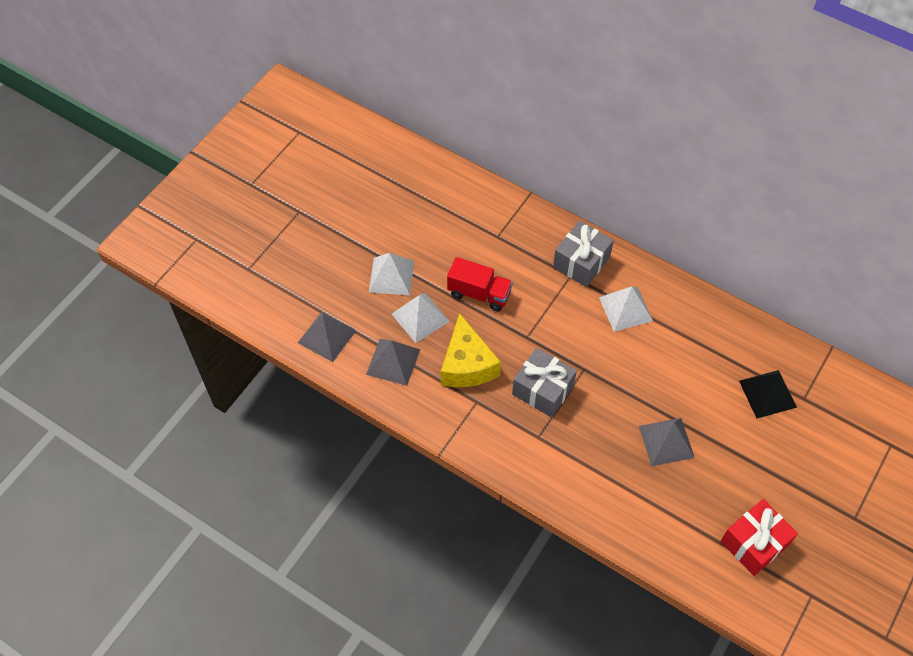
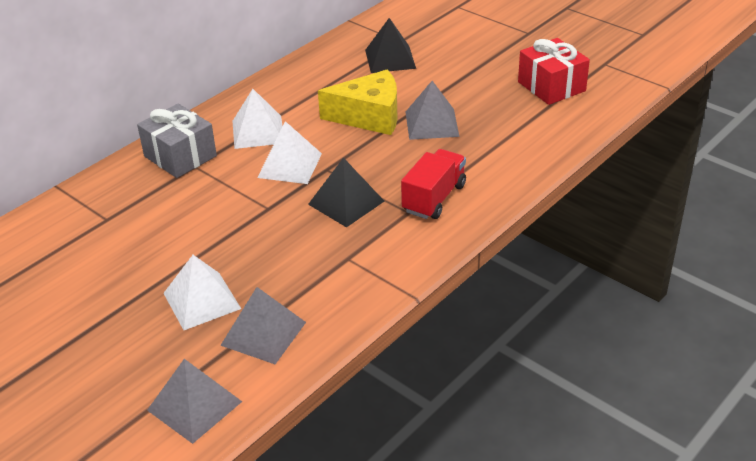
camera: 80 degrees left, 20 degrees down
(391, 276) = (120, 326): white pyramid -> white pyramid (290, 165)
(467, 364) = (291, 262): yellow cheese -> yellow cheese (369, 116)
(479, 293) = (187, 242): red truck -> red truck (434, 198)
(543, 390) = (346, 202): grey gift -> black pyramid

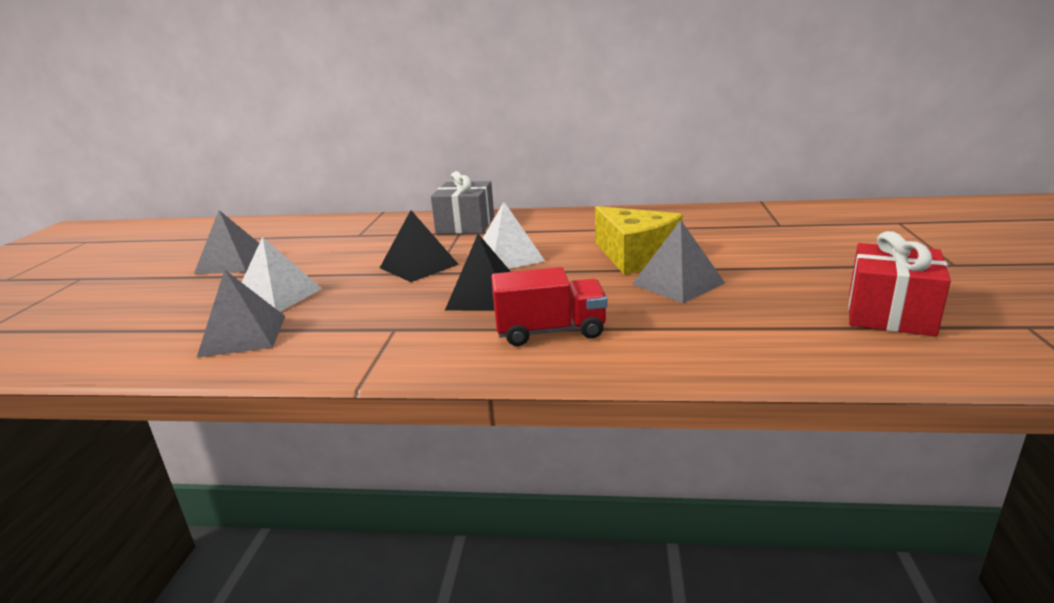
camera: 55 degrees right, 15 degrees down
(194, 406) = (121, 345): grey pyramid -> grey pyramid (233, 262)
(258, 131) = (537, 232): white pyramid -> none
(390, 59) = (742, 231): black pyramid -> black pyramid (418, 266)

